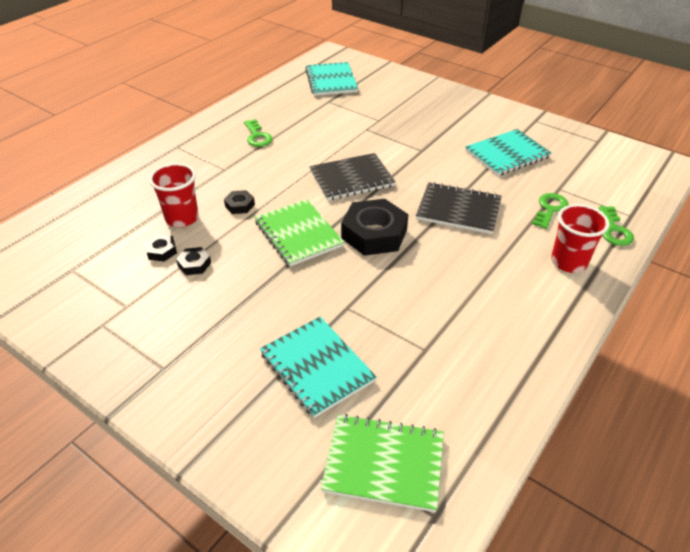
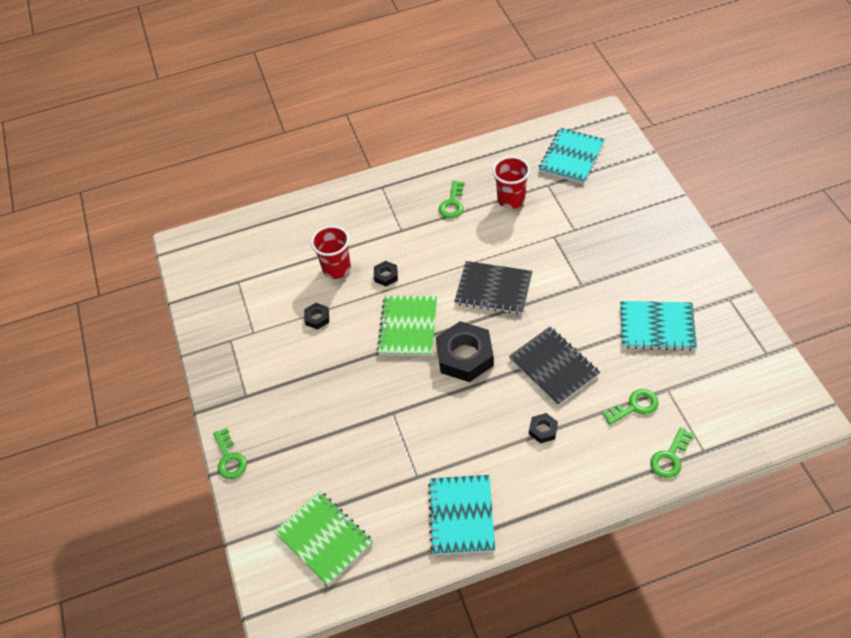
camera: 40 degrees right, 10 degrees up
(161, 251) = (303, 294): black nut -> black nut (543, 430)
(193, 443) = (229, 458): none -> green key
(317, 367) = (336, 448): turquoise notebook -> turquoise notebook (461, 515)
(568, 262) = (596, 466): red cup -> red cup (511, 200)

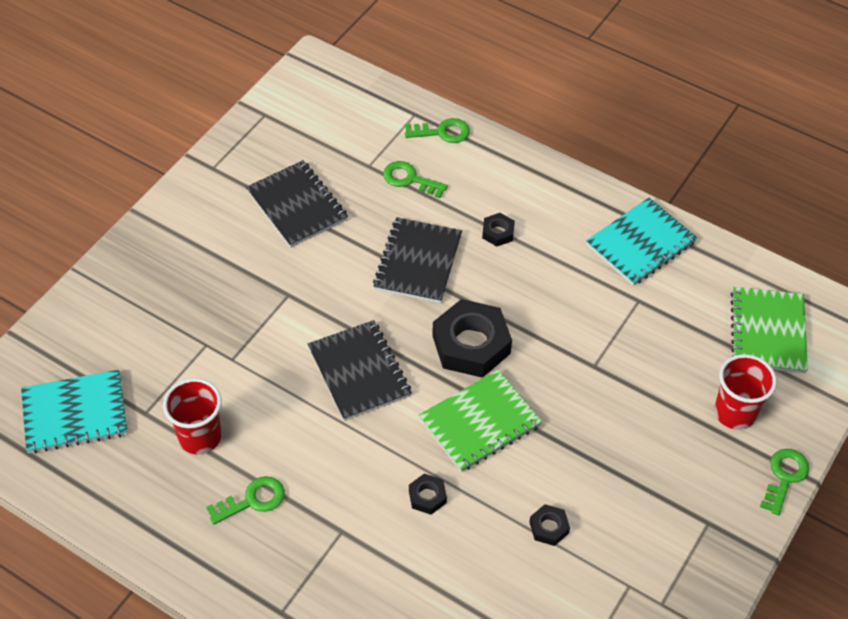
camera: 135 degrees left, 0 degrees up
(336, 269) = (461, 562): red cup -> red cup (734, 413)
(657, 327) = (297, 206): turquoise notebook -> black notebook

